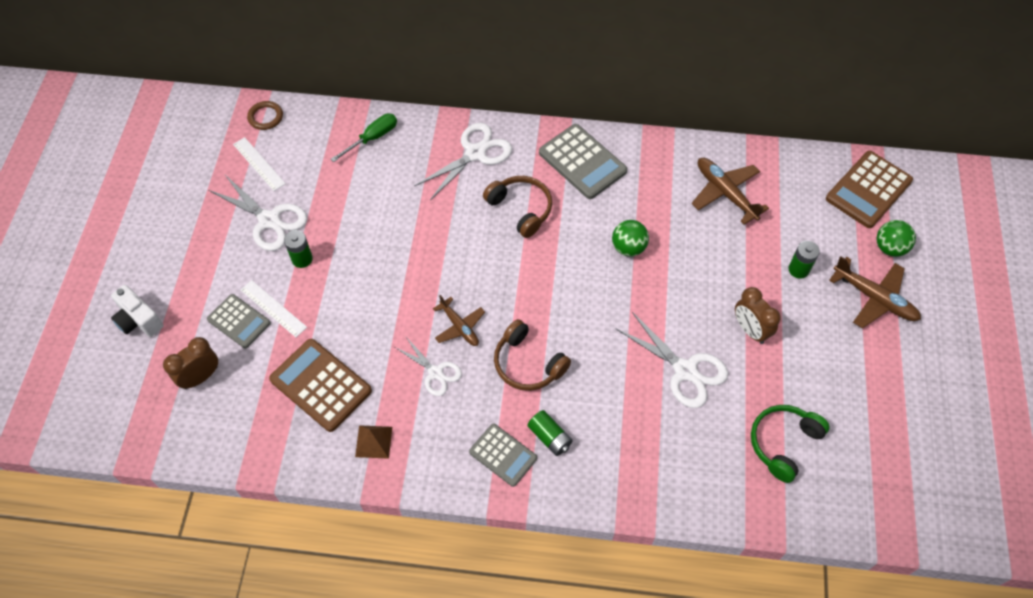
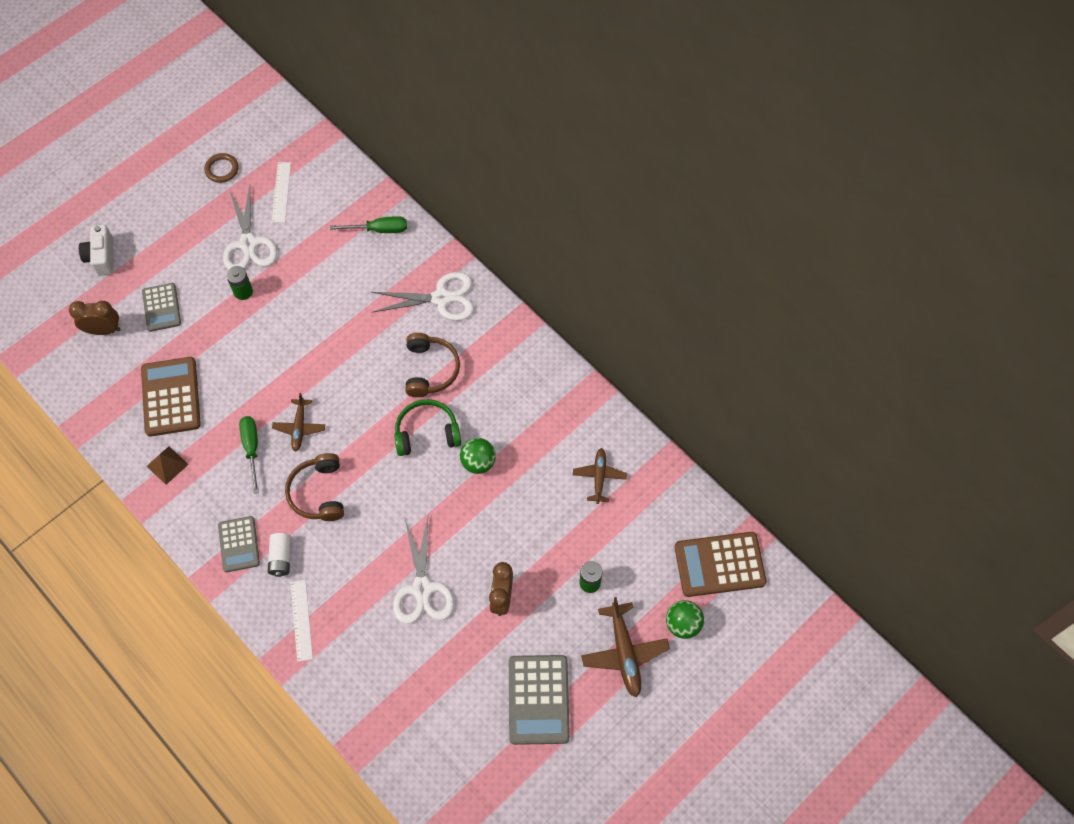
camera: 40 degrees right, 5 degrees up
(265, 117) = (320, 156): brown ring -> brown ring (222, 169)
(273, 308) = (191, 315): white ruler -> white ruler (301, 620)
(435, 372) = (251, 448): white scissors -> green screwdriver
(549, 437) = (281, 558): green battery -> white battery
(582, 162) = (514, 366): grey calculator -> grey calculator (538, 699)
(725, 193) = (599, 477): brown plane -> brown plane, size x0.65
(783, 443) = (436, 699): green headphones -> green headphones (427, 433)

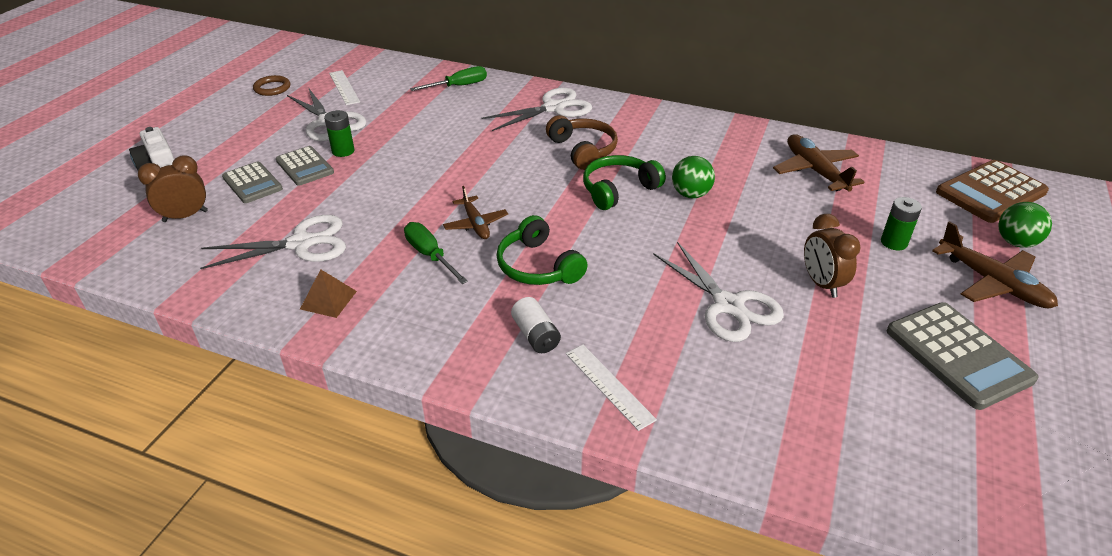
camera: 25 degrees left, 25 degrees down
(171, 397) = (301, 243): brown calculator -> white scissors
(239, 544) = (471, 341): grey calculator -> grey calculator (304, 166)
(318, 493) = (538, 266): brown headphones -> green headphones
(599, 477) = (815, 171): brown plane -> brown plane, size x1.55

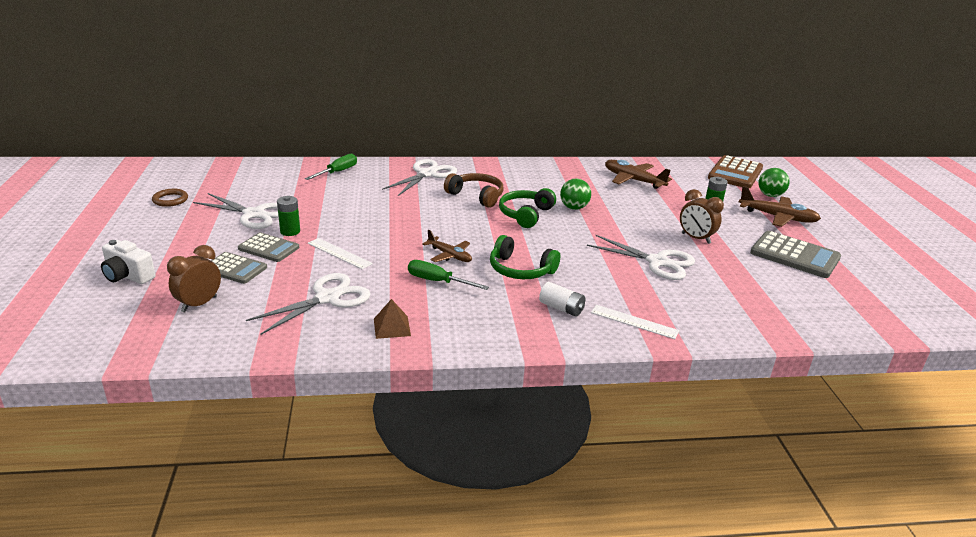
camera: 30 degrees left, 10 degrees down
(344, 87) = (238, 188): white ruler -> white ruler (339, 253)

